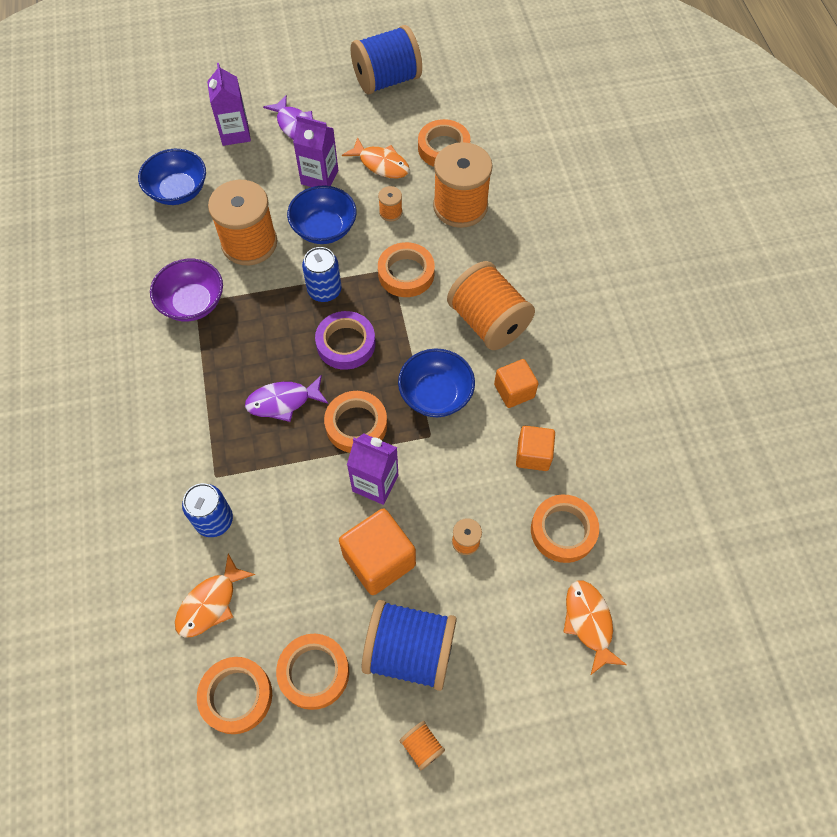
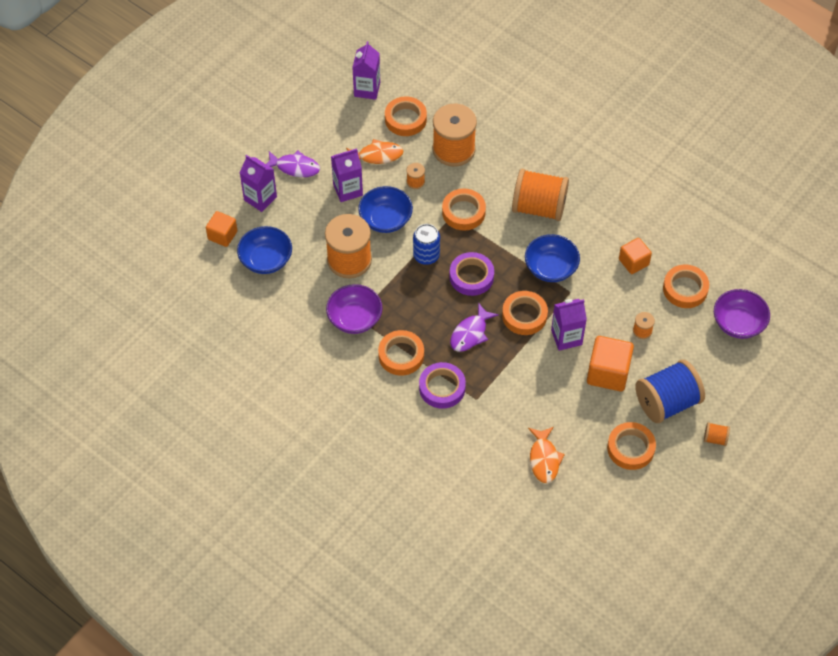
camera: 40 degrees left, 5 degrees down
(195, 437) = (442, 388): none -> purple tape
(214, 520) = (501, 420): blue can -> none
(236, 696) = (604, 488): orange tape -> orange tape (401, 355)
(387, 80) = (321, 97): blue spool -> none
(436, 99) = (367, 89): none -> purple carton
(514, 391) = (591, 235): orange cube -> orange cube (222, 235)
(589, 622) = (738, 323): orange fish -> purple bowl

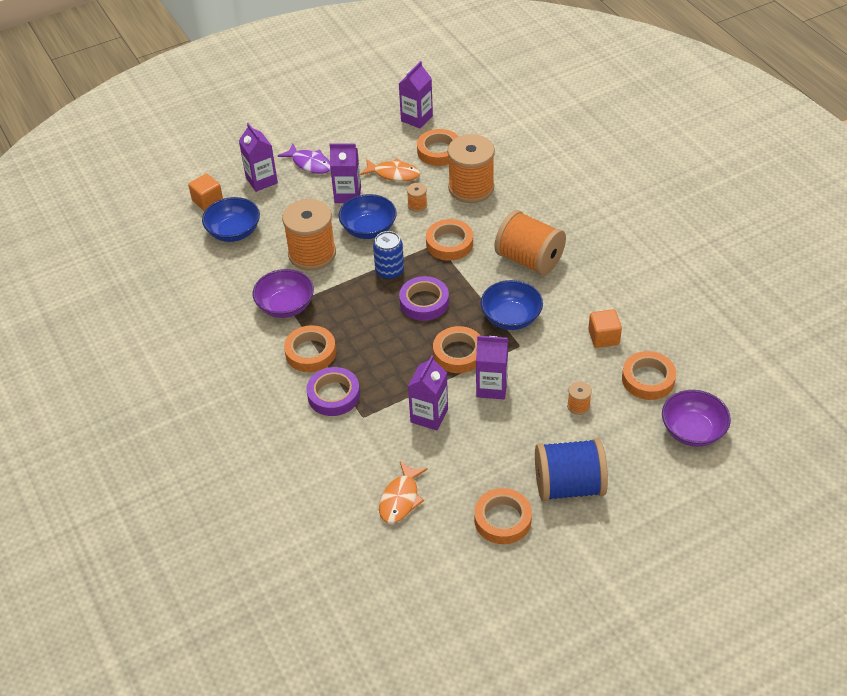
camera: 25 degrees right, 10 degrees down
(470, 333) = (393, 353): purple fish -> none
(529, 380) = (429, 416): none -> purple carton
(608, 373) = (518, 435): orange cube -> none
(715, 438) = (605, 541): orange spool -> none

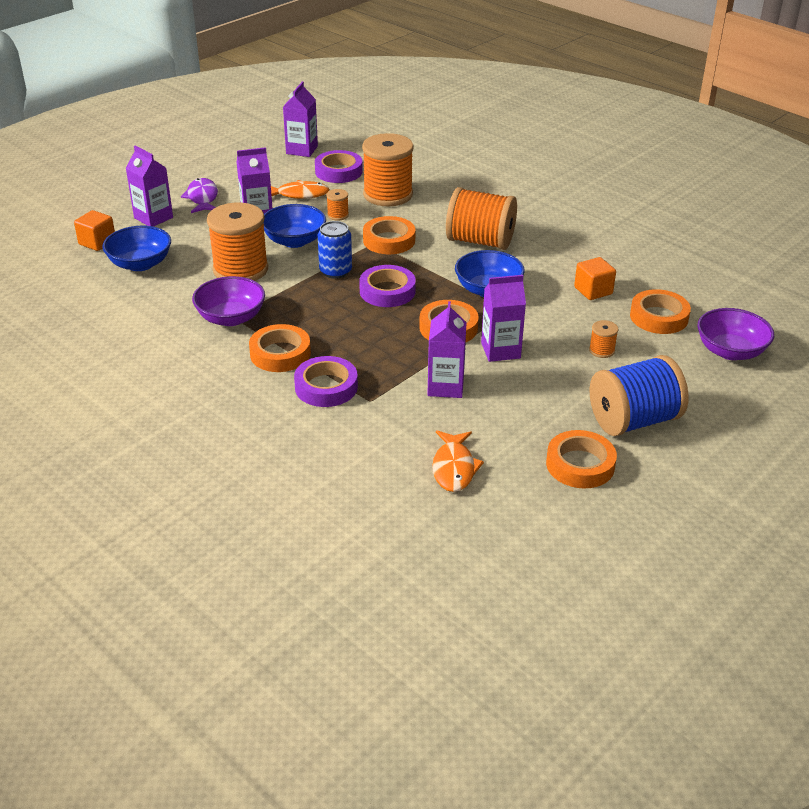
camera: 20 degrees left, 10 degrees down
(310, 164) = (202, 198): purple fish -> purple fish turned 120 degrees counterclockwise
(439, 151) = (338, 171): orange tape -> purple tape

